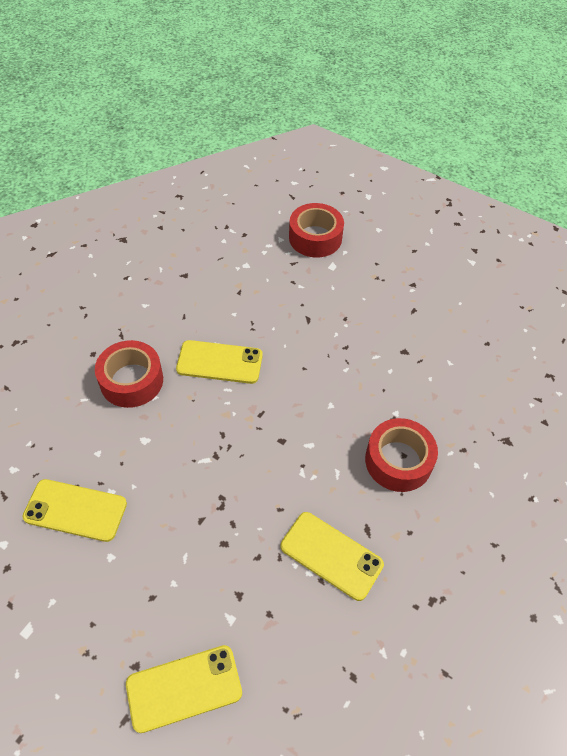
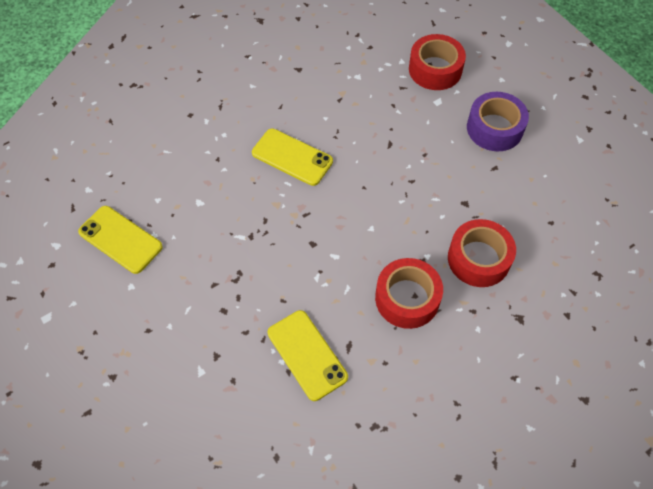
camera: 25 degrees right, 5 degrees up
(131, 380) = (211, 148): red tape -> red tape (478, 259)
(184, 688) = (141, 408): yellow phone -> none
(395, 275) = (494, 128): none -> purple tape

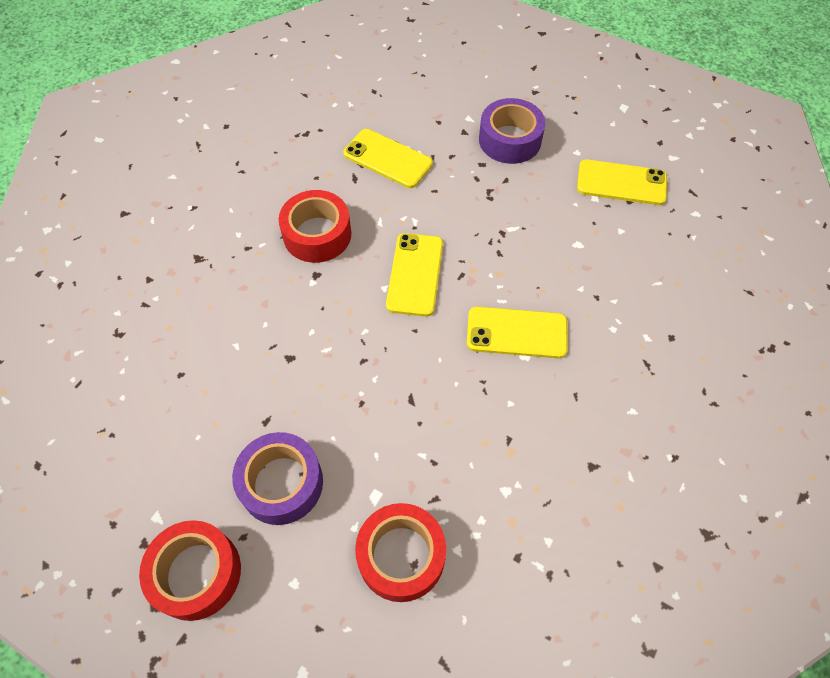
camera: 155 degrees right, 0 degrees up
(180, 326) = (510, 140): none -> purple tape
(341, 229) = (415, 274): none -> yellow phone
(478, 259) = (255, 300): red tape -> red tape (196, 573)

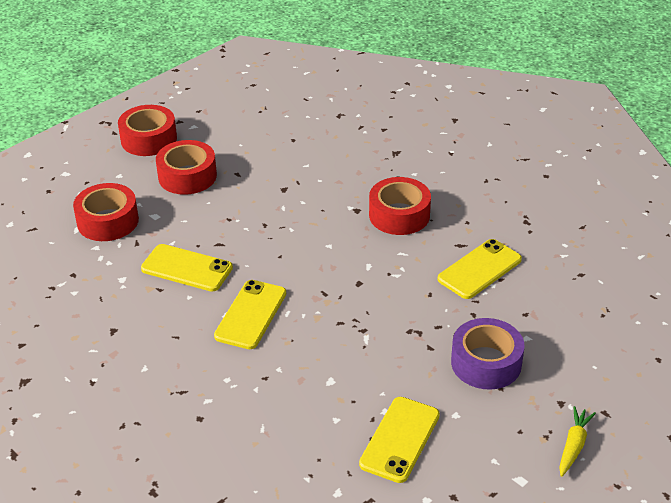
camera: 105 degrees right, 20 degrees down
(281, 483) = (187, 176): purple tape -> red tape
(415, 274) = (335, 265): yellow phone -> yellow phone (187, 268)
(575, 81) = (573, 446): none -> yellow carrot

